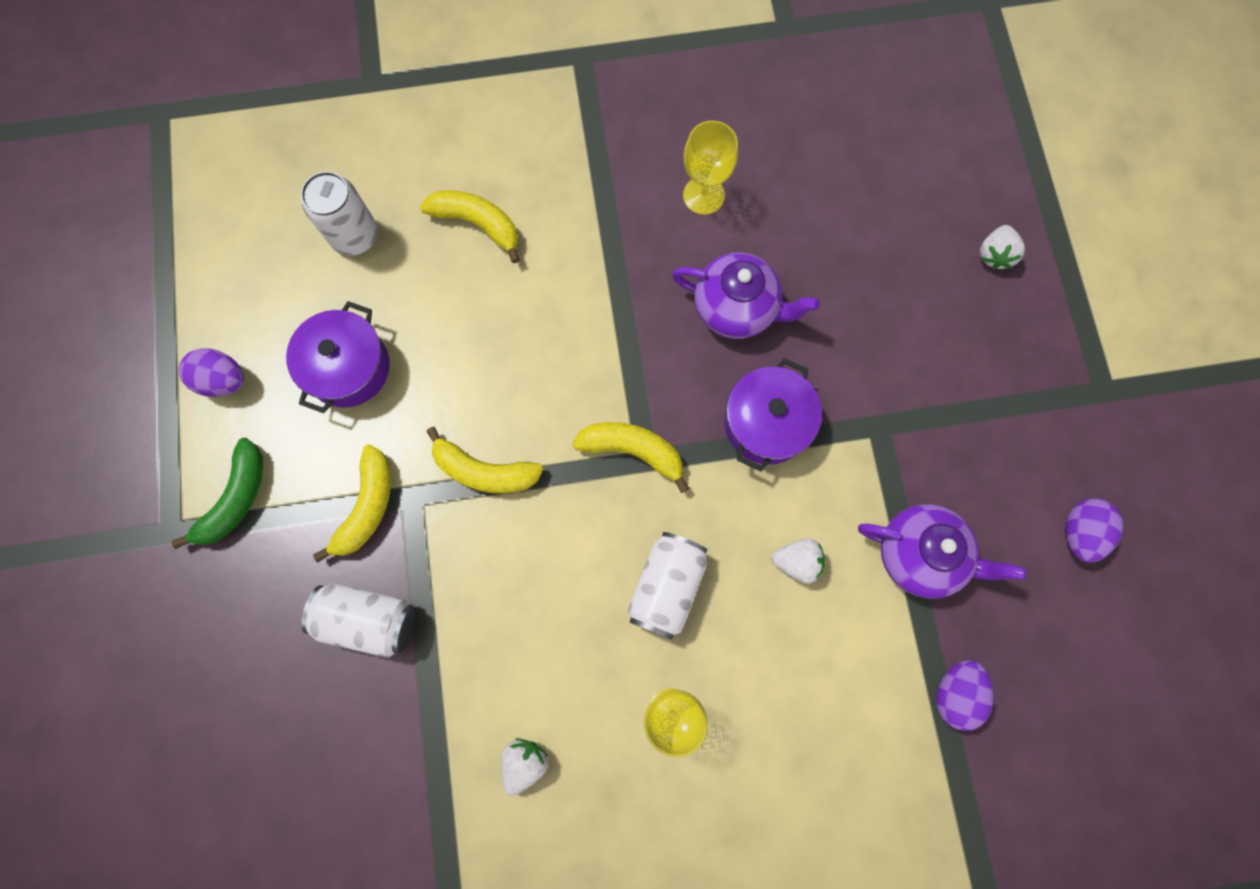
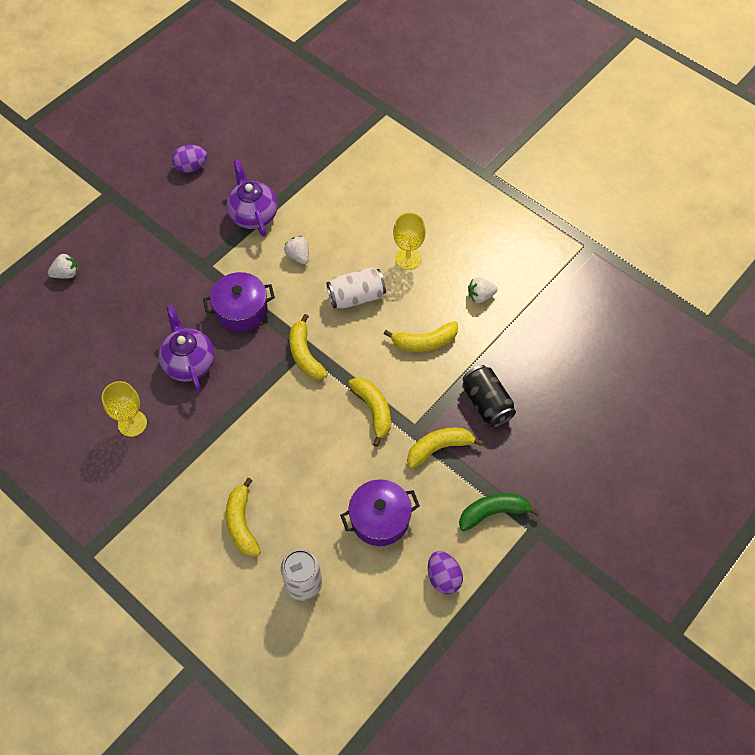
camera: 130 degrees left, 15 degrees down
(368, 620) = (486, 403): white can -> black can
(521, 618) = (424, 342): none -> yellow banana
(954, 693) = (304, 170): purple egg -> none

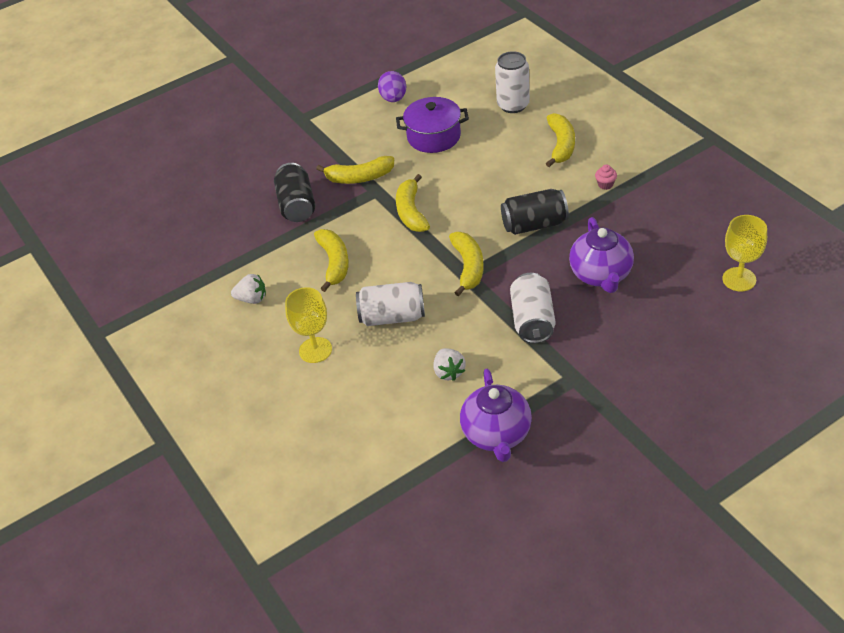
camera: 160 degrees left, 15 degrees down
(66, 274) = (760, 393): white strawberry -> none
(132, 423) = (667, 228): yellow goblet -> yellow goblet (739, 279)
(191, 167) = (578, 523): purple egg -> none
(192, 472) = (605, 184): none -> pink cupcake
(241, 310) = (532, 320): purple pot -> white can
(254, 411) = (534, 224): none -> black can
(424, 342) = (334, 263): yellow banana -> yellow banana turned 75 degrees clockwise
(493, 512) = (332, 131): green banana -> none

